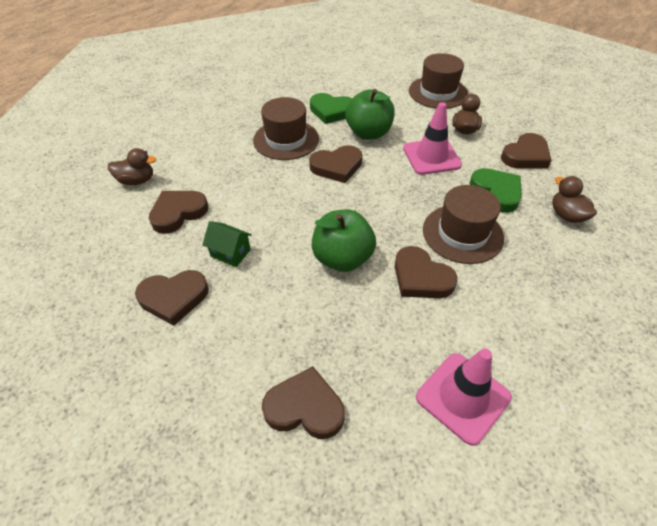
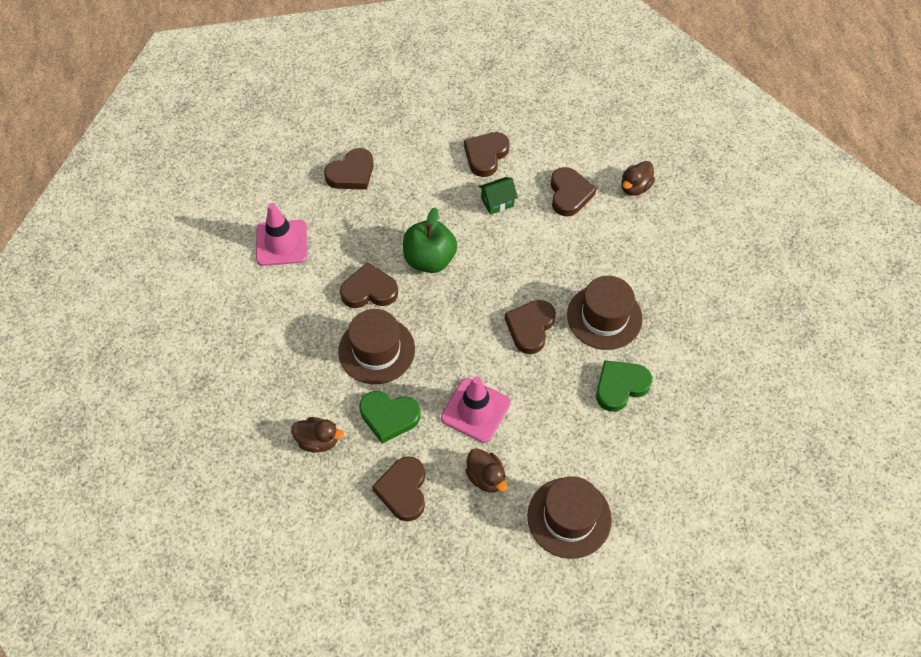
camera: 130 degrees right, 10 degrees up
(368, 133) = (555, 389): green apple -> none

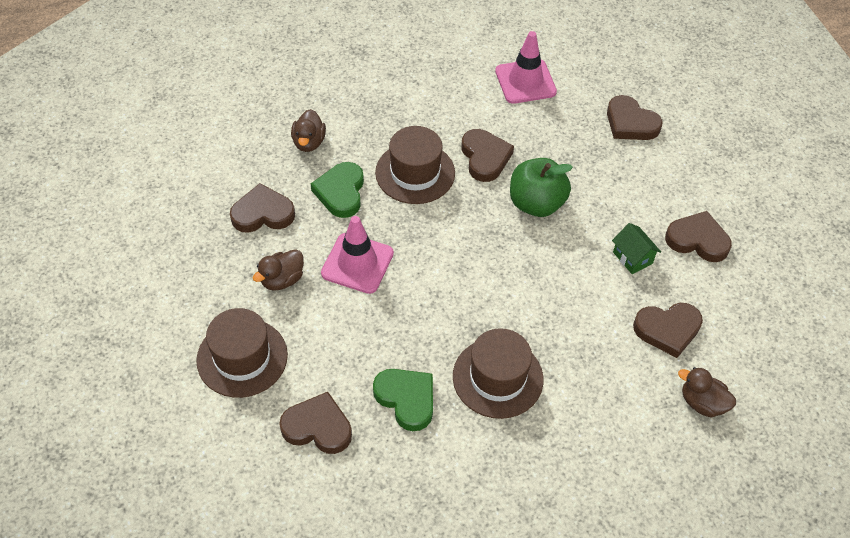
camera: 80 degrees right, 5 degrees down
(530, 327) = (468, 304): brown heart -> brown heart (317, 427)

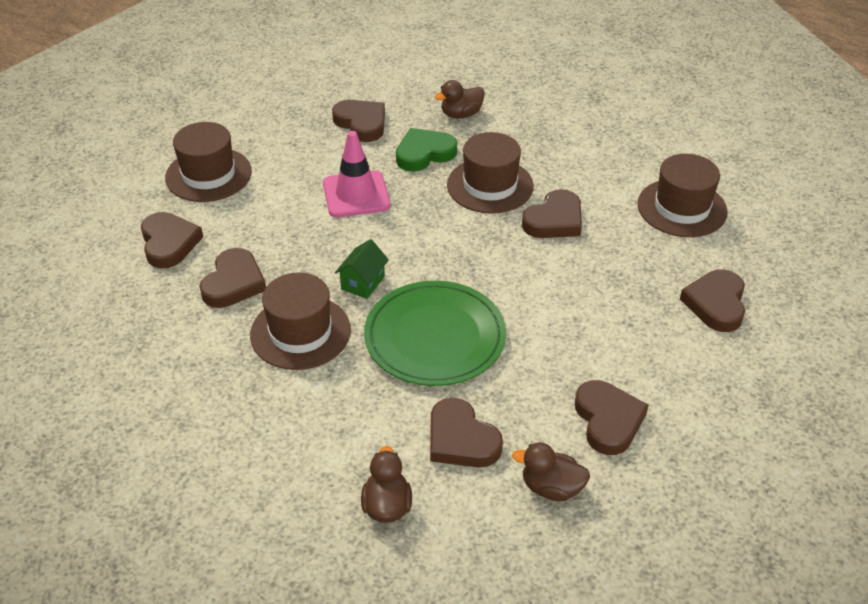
camera: 60 degrees right, 10 degrees down
(282, 280) = (302, 162): brown duck -> brown duck (551, 488)
(406, 399) = (233, 283): green heart -> brown heart
(525, 81) = (682, 208): pink traffic cone -> brown hat
(536, 203) = (533, 276): green apple -> none
(559, 294) = (435, 337): none -> green plate
(632, 258) = (532, 375): green house -> green house (363, 283)

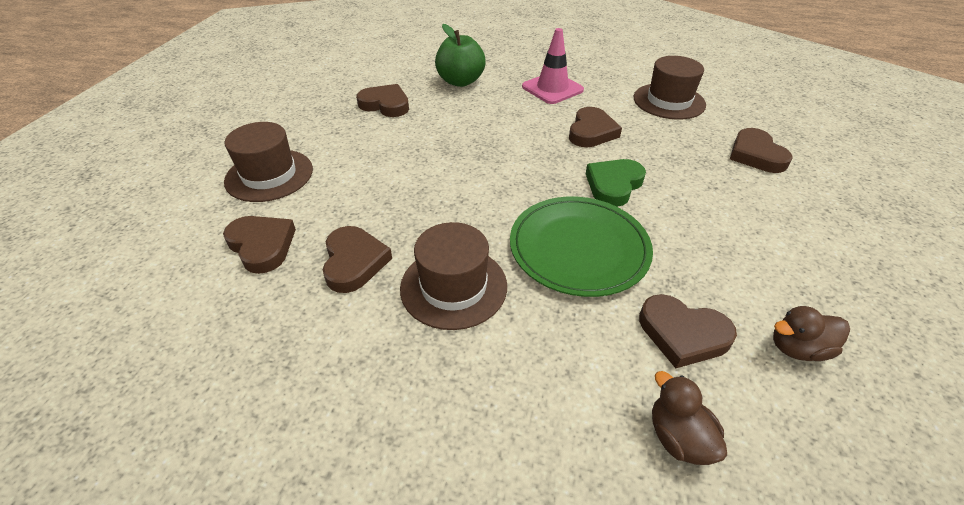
camera: 25 degrees left, 0 degrees up
(356, 194) = (419, 155): pink traffic cone -> pink traffic cone (552, 88)
(363, 283) = (479, 223): green house -> none
(424, 153) = (453, 113): green heart -> green heart (613, 185)
(461, 114) = (460, 81): brown duck -> green apple
(490, 185) = (522, 121): brown hat -> none
(608, 420) = (777, 268): brown heart -> none

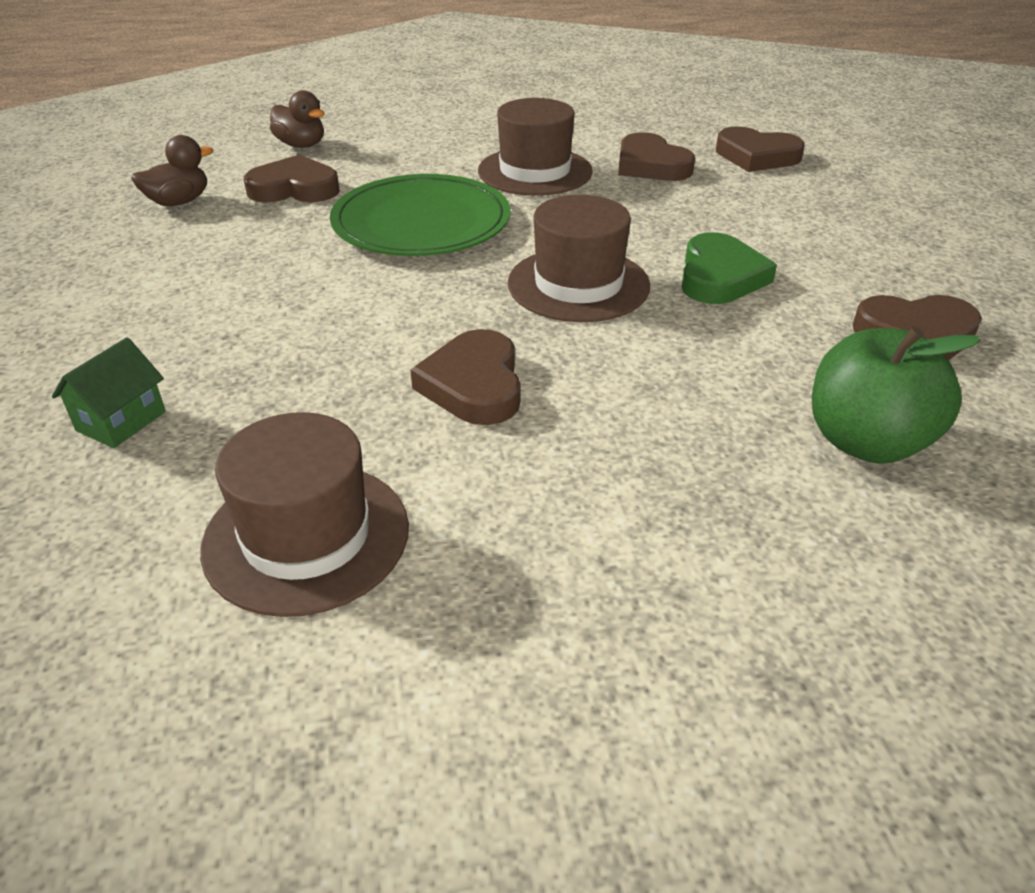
camera: 155 degrees right, 5 degrees down
(269, 175) = (873, 202): brown hat -> brown hat (578, 284)
(552, 88) = (632, 488): pink traffic cone -> none
(613, 185) = (399, 299): green heart -> green heart (720, 277)
(756, 155) = (121, 421): brown heart -> green house

